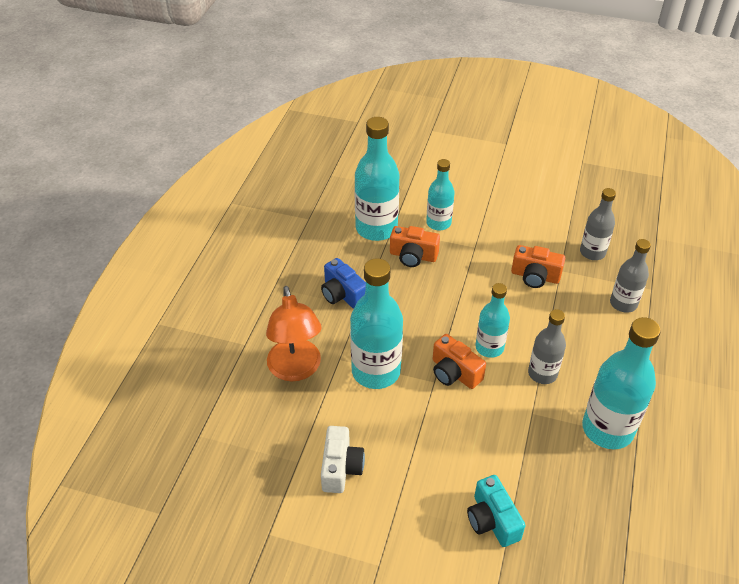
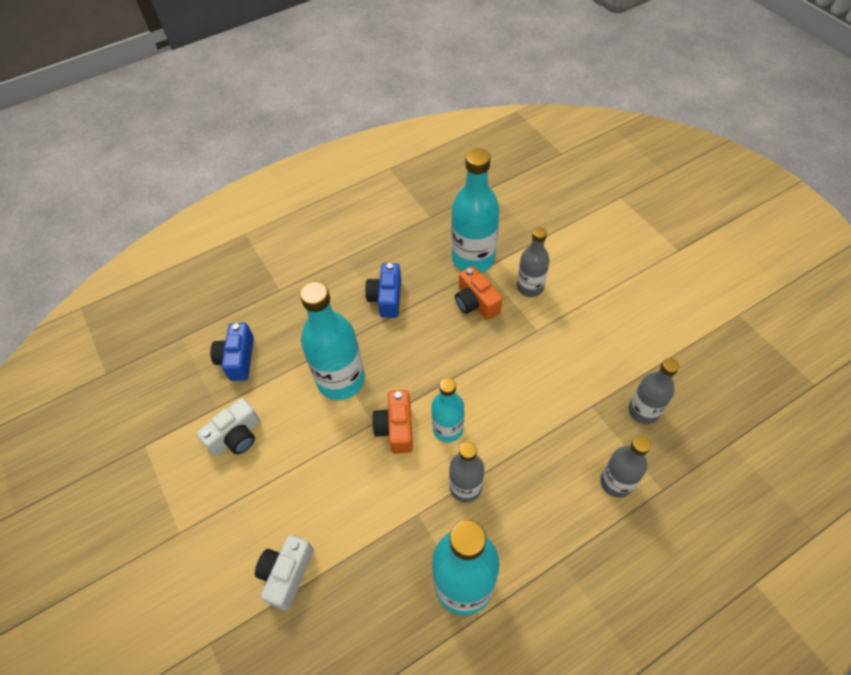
camera: 45 degrees right, 10 degrees up
(272, 416) = (237, 359): none -> blue camera
(296, 370) = (290, 335): orange lamp -> none
(438, 223) = (530, 287): turquoise bottle -> grey bottle
(492, 520) = (287, 574): turquoise camera -> white camera
(535, 276) = (560, 395): orange camera -> none

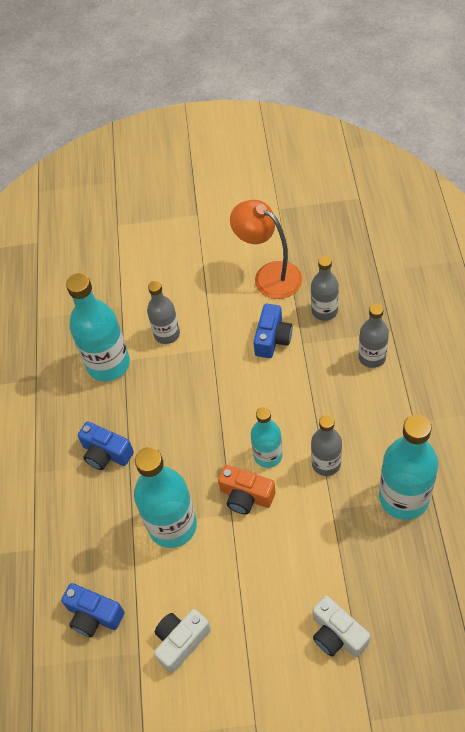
camera: 60 degrees left, 0 degrees up
(236, 436) = (181, 641): white camera -> white camera turned 120 degrees counterclockwise
(476, 303) = (157, 382): orange camera -> none
(579, 377) = (272, 339): none -> blue camera
(651, 342) = (269, 275): none -> orange lamp

